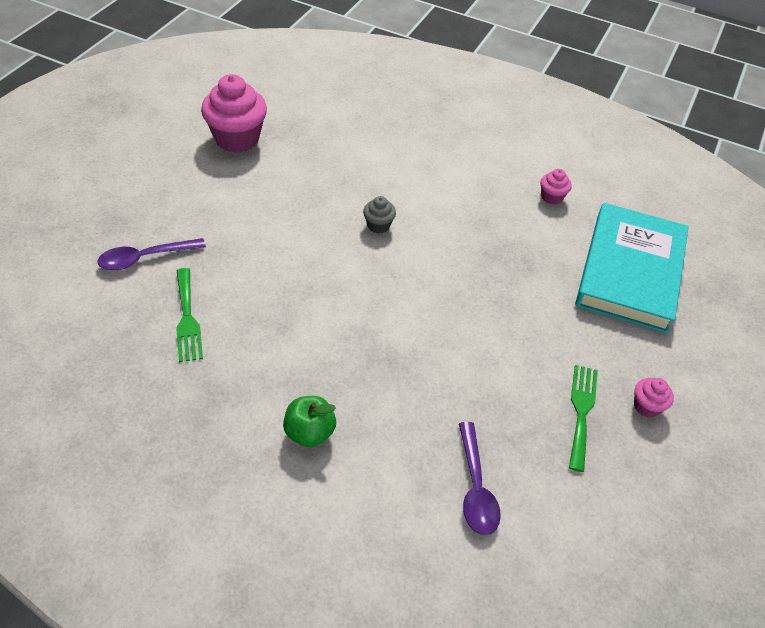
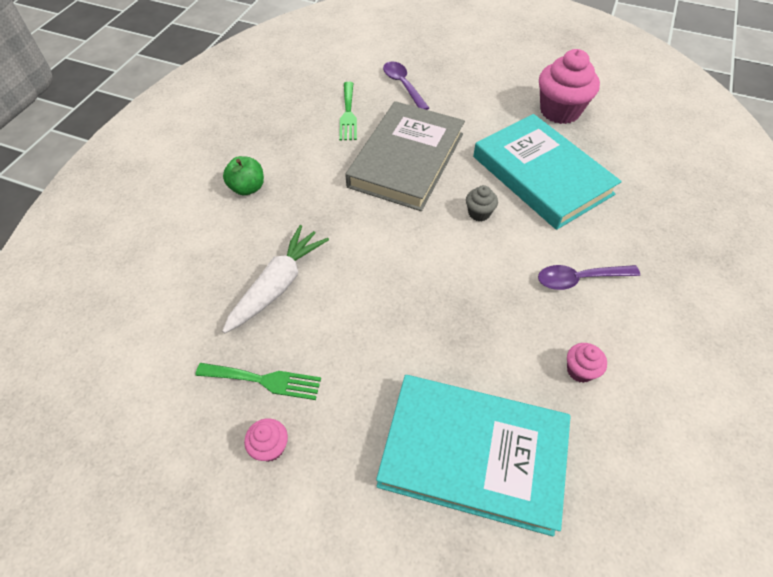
camera: 90 degrees right, 5 degrees up
(187, 319) = (348, 114): green fork -> green fork turned 75 degrees counterclockwise
(288, 271) = (406, 160): none -> grey book
(332, 172) = (541, 175): none -> turquoise book
(465, 399) = (278, 284): none -> white carrot
(475, 487) = (190, 292): purple spoon -> purple spoon (580, 279)

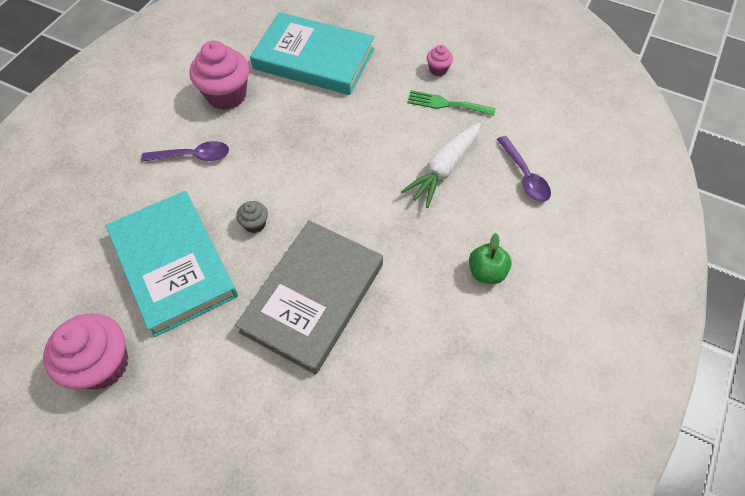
camera: 175 degrees left, 5 degrees up
(348, 114) = (375, 382): green fork -> none
(403, 85) = (294, 437): purple spoon -> purple spoon (524, 175)
(580, 370) = (226, 95): pink cupcake -> pink cupcake, size x2.11

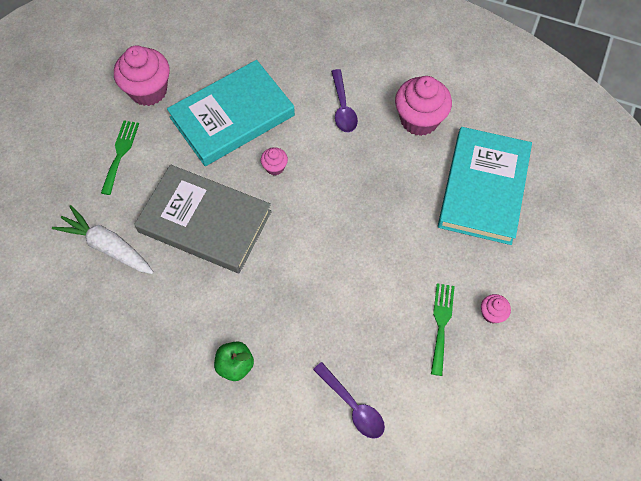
camera: 85 degrees right, 5 degrees up
(195, 400) = (120, 153): none -> green fork
(255, 224) = (275, 167): grey cupcake -> pink cupcake
(443, 169) = (352, 323): white carrot -> white carrot (107, 246)
(524, 175) = (352, 405): purple spoon -> purple spoon turned 105 degrees counterclockwise

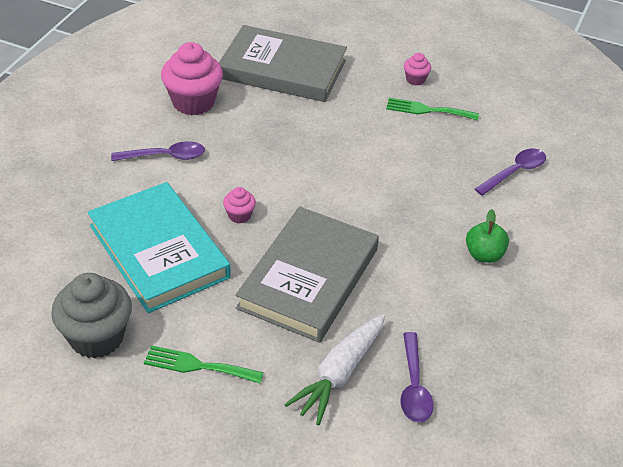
camera: 90 degrees left, 20 degrees down
(93, 299) = (414, 386): none -> purple spoon
(148, 90) = (97, 337): pink cupcake -> grey cupcake
(483, 188) = (282, 69): turquoise book -> grey book

